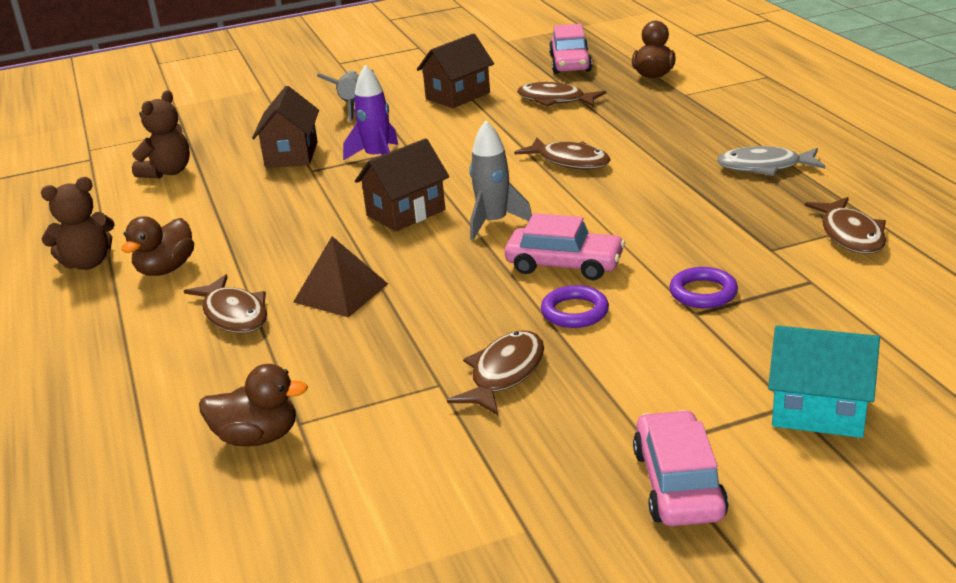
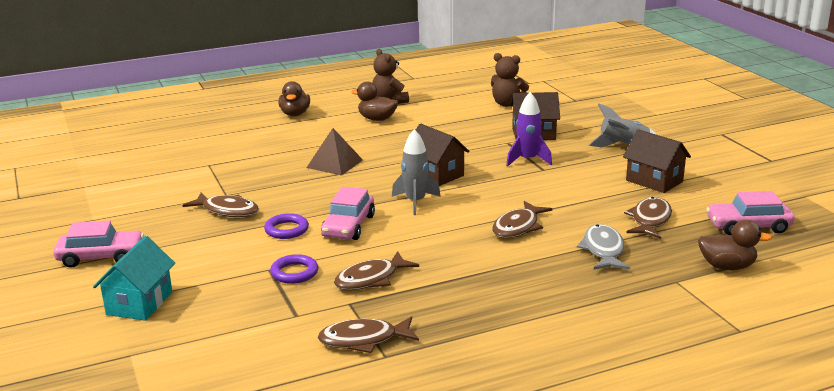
camera: 85 degrees right, 5 degrees down
(234, 314) = (320, 140): brown fish -> brown fish (371, 279)
(257, 437) = (201, 157): brown duck -> brown duck (295, 114)
(764, 167) = (501, 311): grey fish -> grey fish (603, 250)

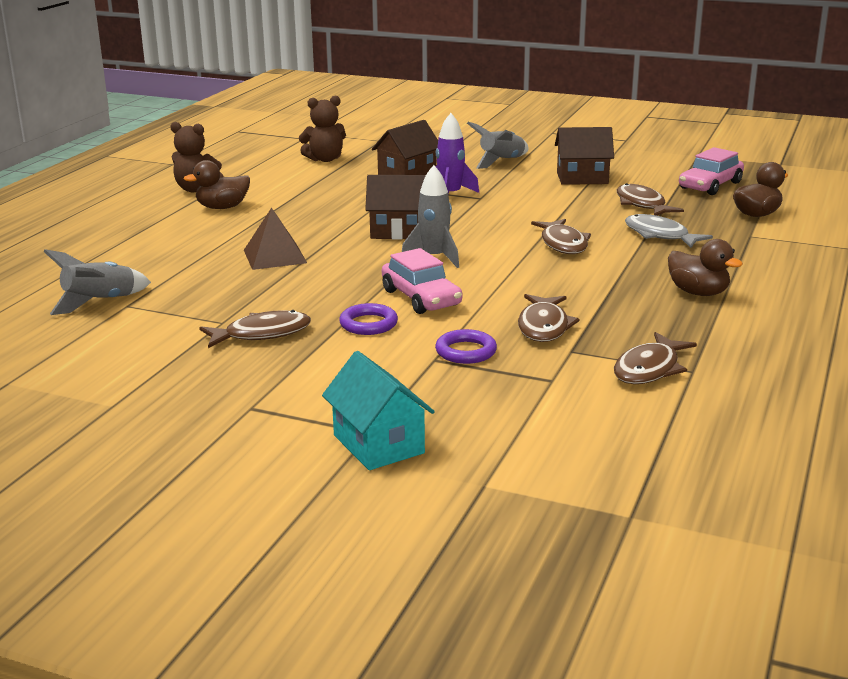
camera: 45 degrees left, 0 degrees up
(101, 257) = (222, 430): pink car -> none
(202, 157) = (100, 302): none -> grey rocket
(295, 114) = (113, 230): brown duck -> brown duck (698, 293)

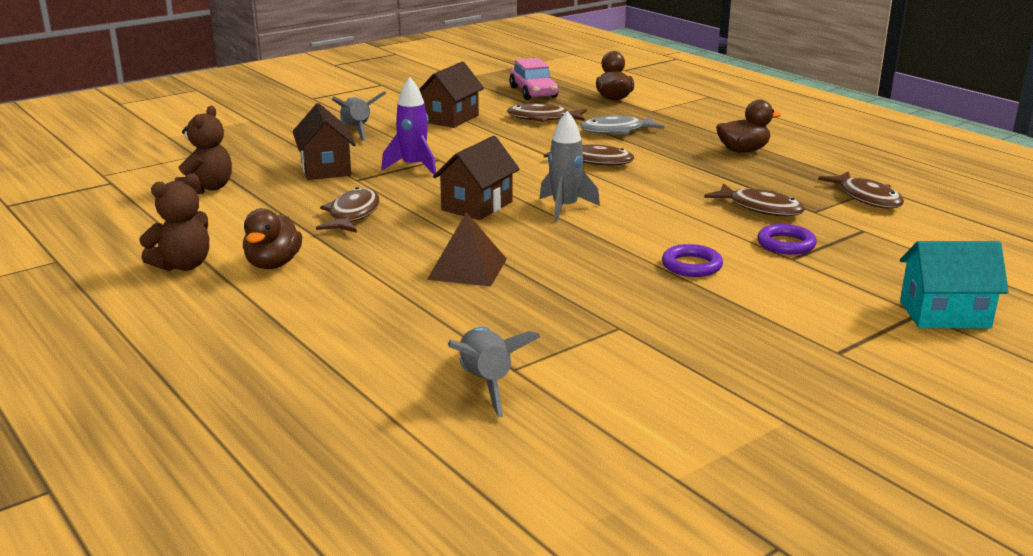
camera: 60 degrees left, 0 degrees up
(262, 334) = (669, 314): brown fish -> brown fish (352, 215)
(421, 298) = (654, 233): pink car -> none

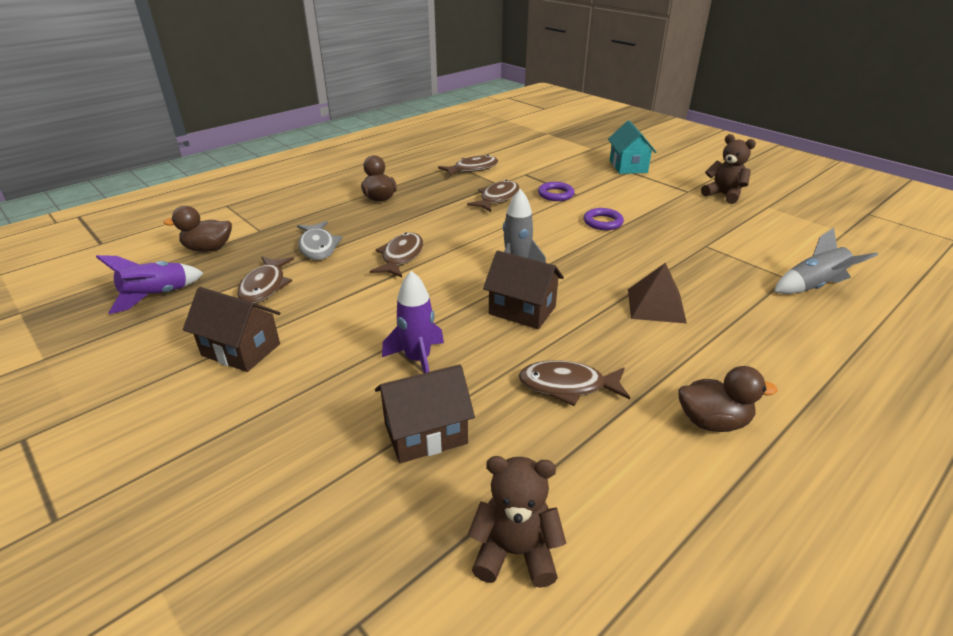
camera: 95 degrees left, 10 degrees up
(183, 265) = (759, 499): brown teddy bear -> brown teddy bear (723, 195)
(357, 130) = (267, 429): grey rocket -> none
(533, 92) = (157, 296): pink car -> purple rocket

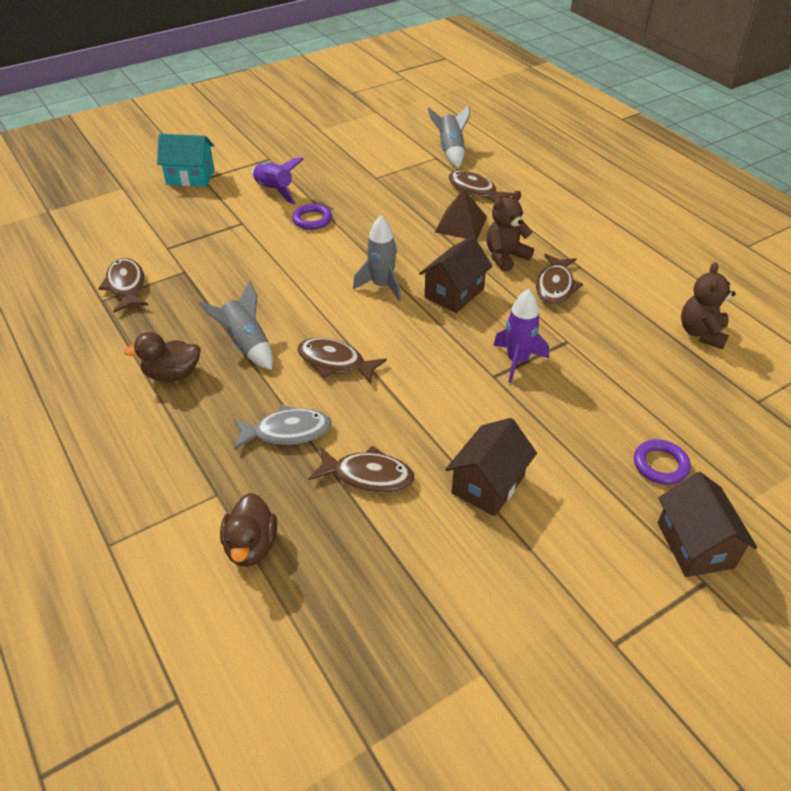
camera: 80 degrees left, 10 degrees up
(157, 296) = (365, 582): purple rocket -> purple rocket (274, 190)
(416, 218) = (246, 345): none -> grey rocket
(425, 433) = (604, 363): brown house -> brown house (695, 545)
(497, 198) = (224, 277): brown fish -> brown fish (474, 190)
(555, 194) = (235, 236): purple ring -> purple ring (660, 465)
(712, 422) = (593, 235): brown duck -> none
(723, 195) = (287, 143): brown teddy bear -> brown teddy bear (505, 257)

